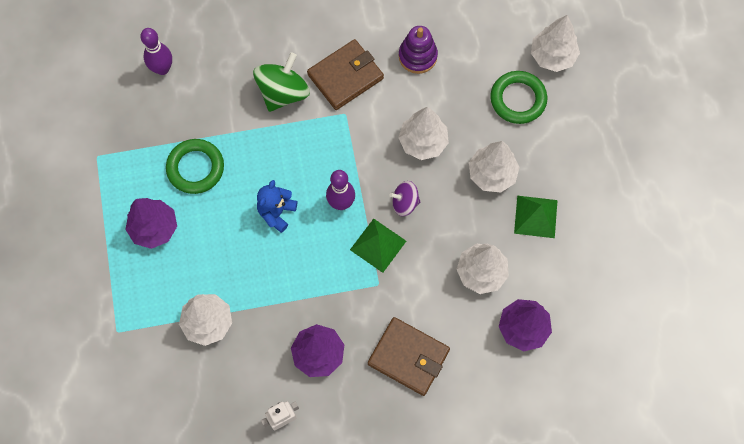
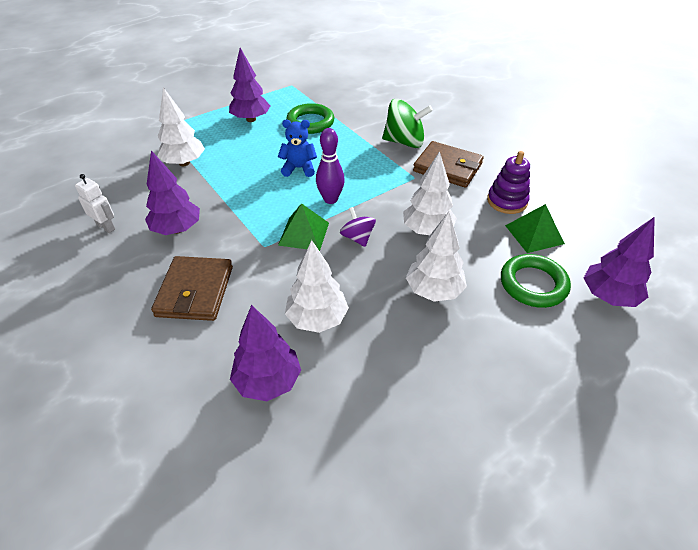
camera: 65 degrees right, 25 degrees down
(162, 69) = (376, 90): purple bowling pin -> none
(535, 216) = (413, 346): green pyramid -> green pyramid (534, 234)
(552, 56) = (608, 296): white tree -> purple tree

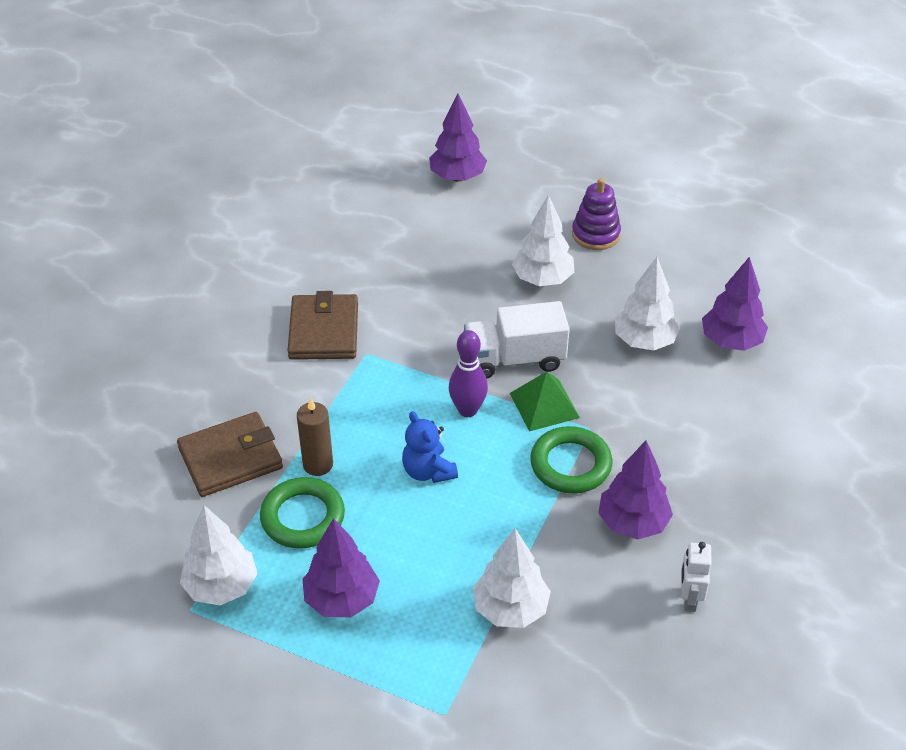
camera: 120 degrees left, 0 degrees up
(195, 291) = (695, 446): brown wallet -> brown wallet (230, 458)
(340, 136) = (318, 464): none -> brown candle
(357, 238) = (514, 359): purple spinning top -> white truck
(404, 142) = (289, 391): green spinning top -> none
(427, 230) = (459, 311): white tree -> white tree (221, 587)
(507, 201) = (359, 266): purple stacking toy -> purple stacking toy (595, 234)
(533, 284) = (479, 221): green ring -> green ring (570, 464)
(534, 234) = (403, 235): green pyramid -> none

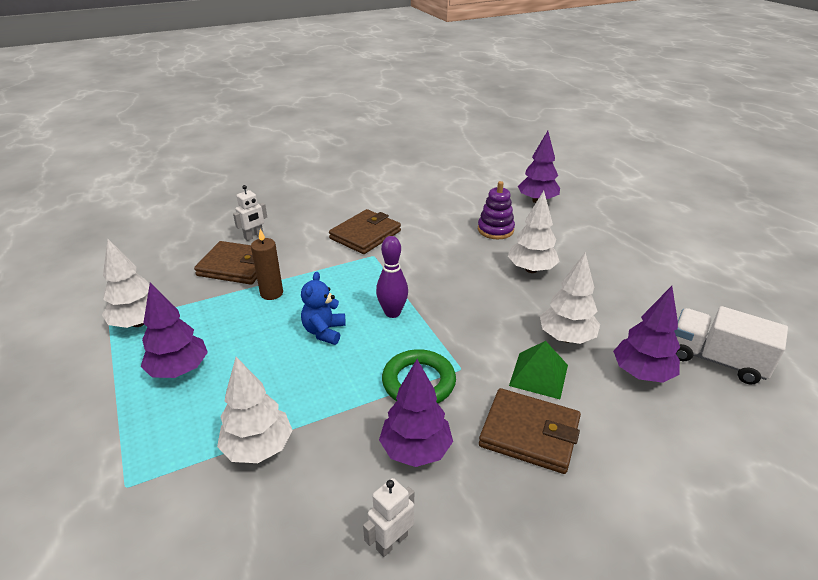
camera: 40 degrees right, 10 degrees down
(194, 408) = (254, 236): none -> white robot
(303, 517) = (226, 314): green ring -> none
(514, 359) = (458, 301): white truck -> white truck (716, 360)
(544, 405) = (445, 337): green pyramid -> green pyramid (538, 375)
(595, 234) = (598, 263): purple stacking toy -> purple stacking toy (495, 230)
(699, 451) = (529, 433): none -> brown wallet

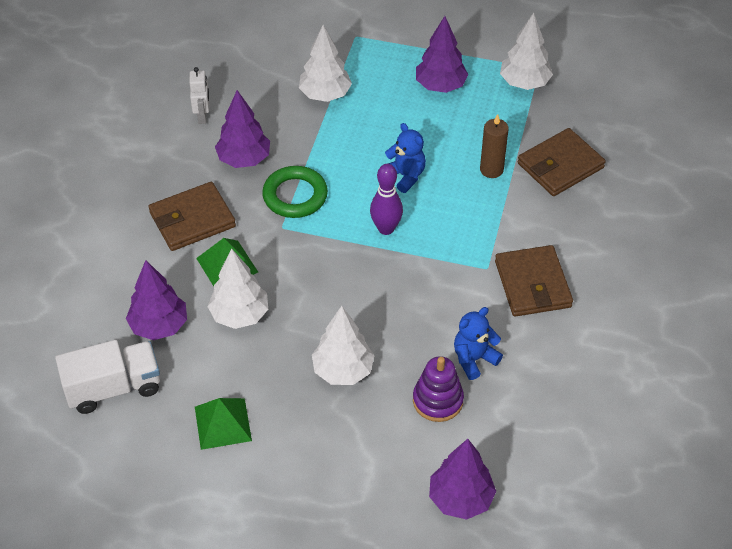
camera: 130 degrees right, 15 degrees up
(254, 236) = (609, 199): white robot -> none
(450, 231) = (474, 359): none -> blue teddy bear
(642, 293) = (223, 423): none -> green pyramid

